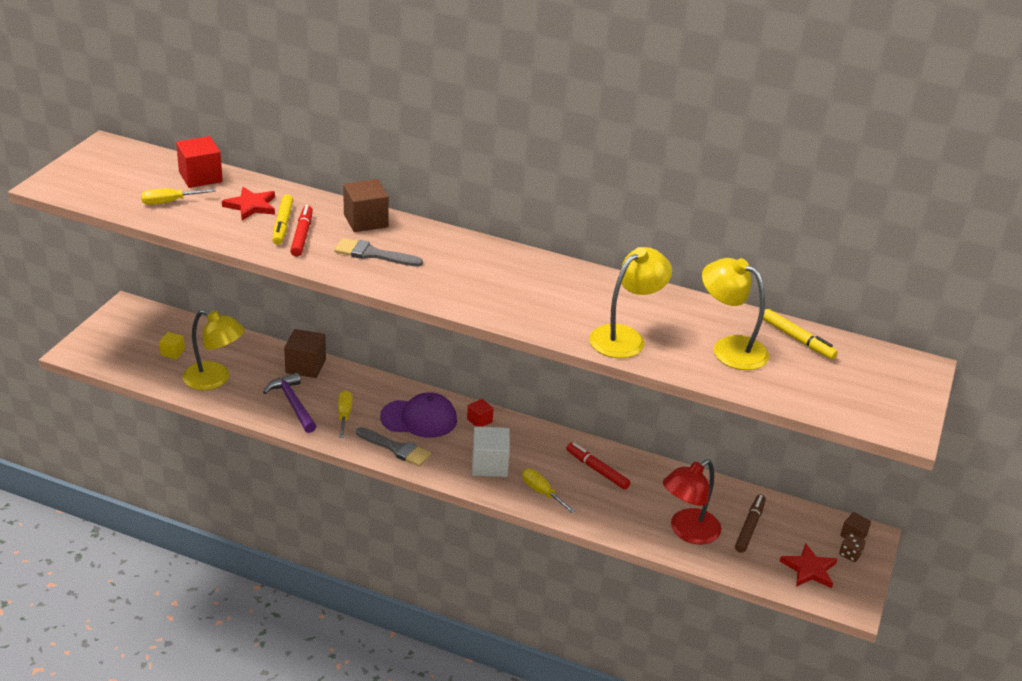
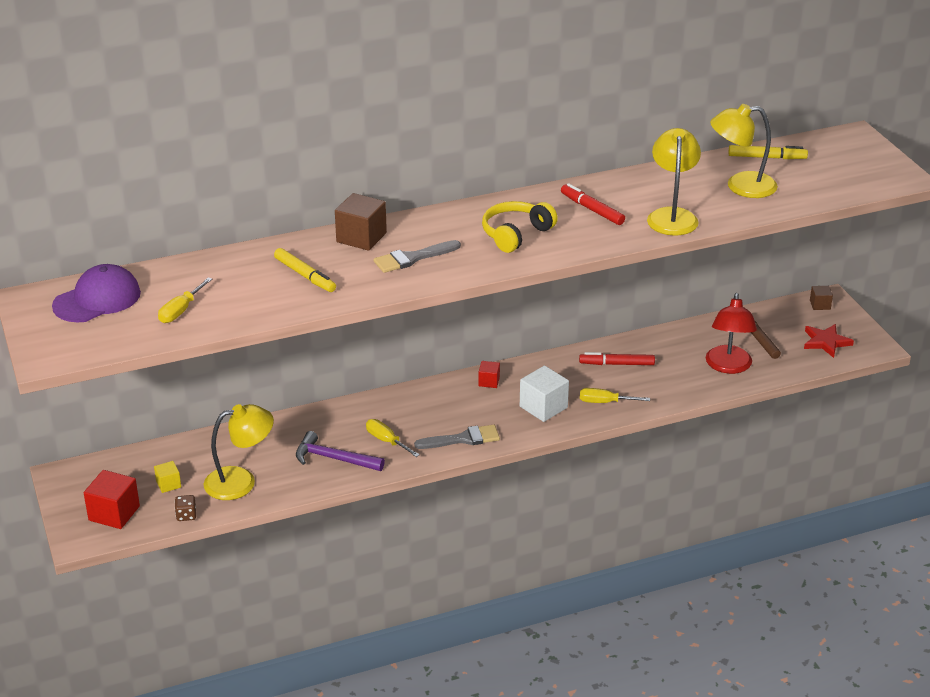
camera: 40 degrees left, 0 degrees up
(200, 177) = (166, 277): red cube -> red cube (114, 513)
(251, 206) = (253, 276): red star -> none
(302, 235) = (336, 275): red marker -> red marker (592, 209)
(305, 366) = (297, 425): brown cube -> none
(419, 418) = (445, 408): purple cap -> purple cap (97, 299)
(476, 280) = (516, 234): none -> yellow headphones
(850, 554) = (834, 318): brown dice -> brown dice (186, 515)

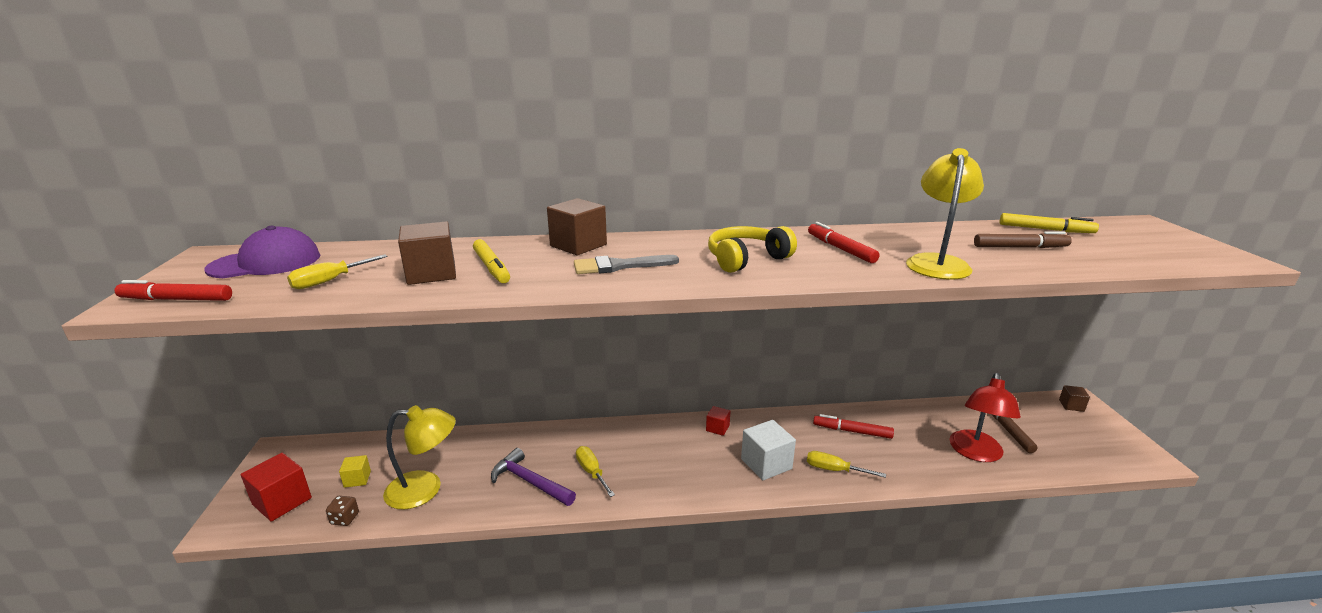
camera: 15 degrees right, 10 degrees down
(76, 347) = (177, 299): none -> red marker
(259, 290) = (431, 273): none -> brown cube
(463, 439) = (670, 484): grey brush -> none
(741, 186) = (1020, 247): yellow lamp -> brown marker
(826, 342) = (1087, 444): red star -> none

